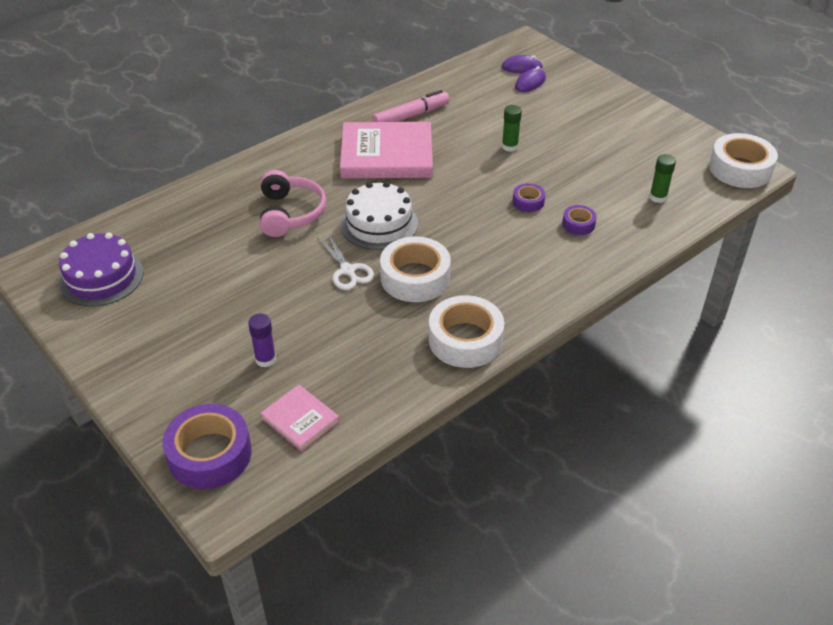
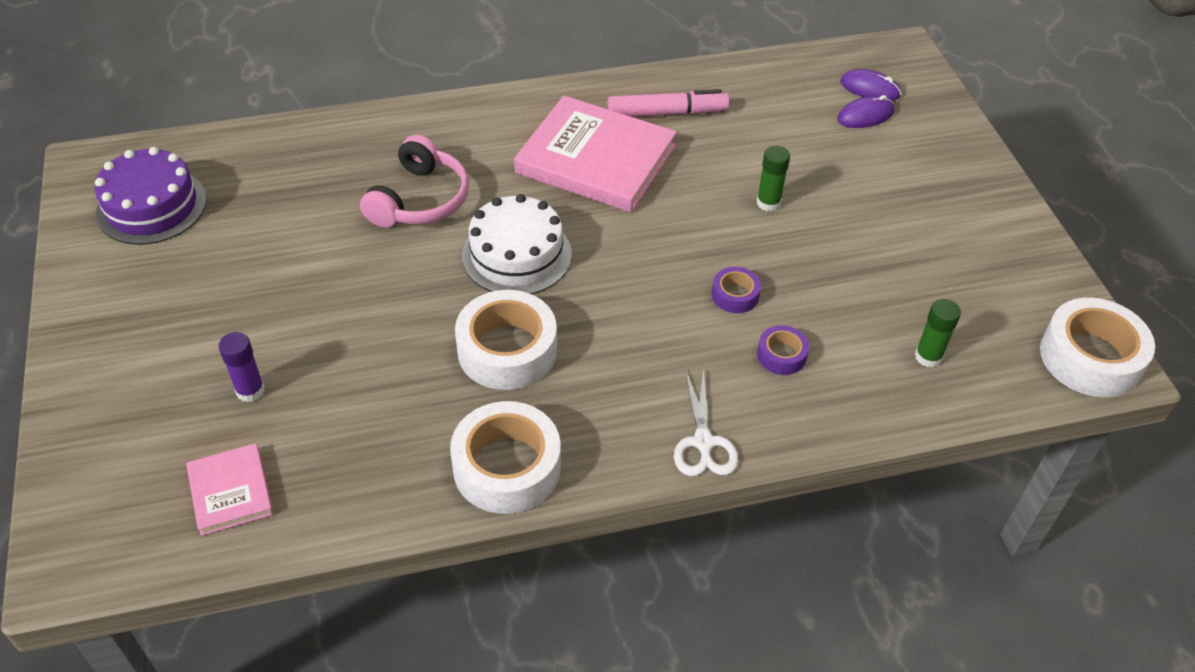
camera: 25 degrees right, 5 degrees up
(210, 454) = (100, 491): purple tape -> none
(347, 270) = (431, 307): white scissors -> white scissors (703, 442)

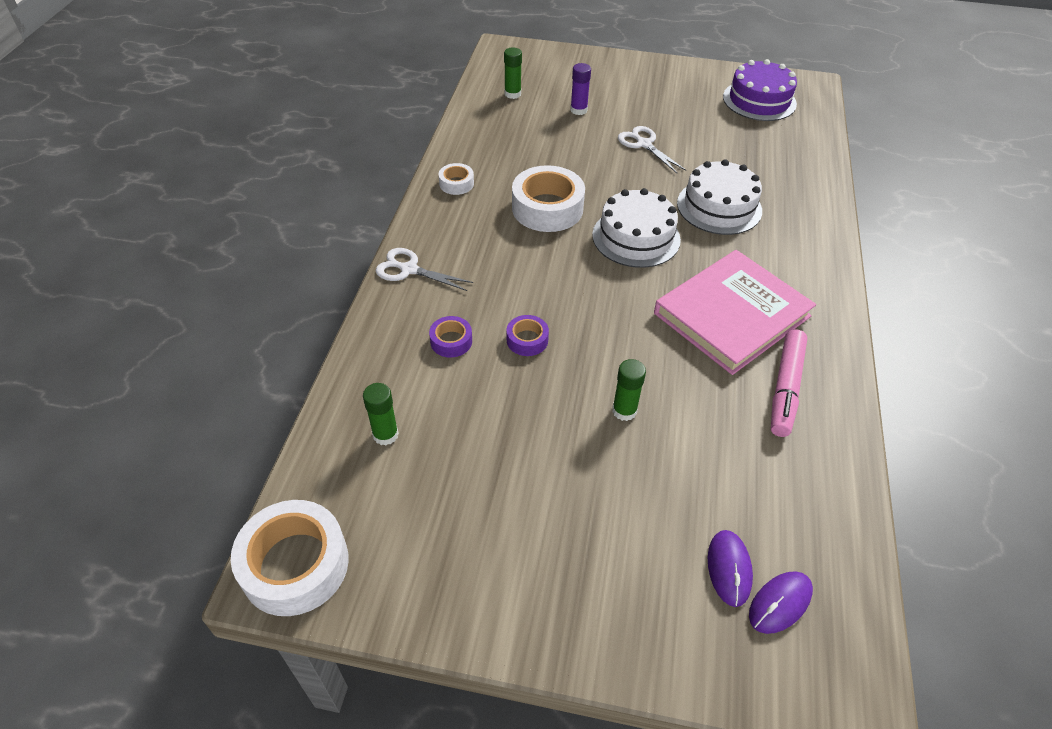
camera: 115 degrees right, 0 degrees up
(230, 491) = (512, 94): pink book -> green glue stick
(314, 295) = (644, 144): none -> white scissors
(420, 200) = (719, 207): pink headphones -> white cake
(507, 467) = (456, 183): white tape -> white tape, size x0.50

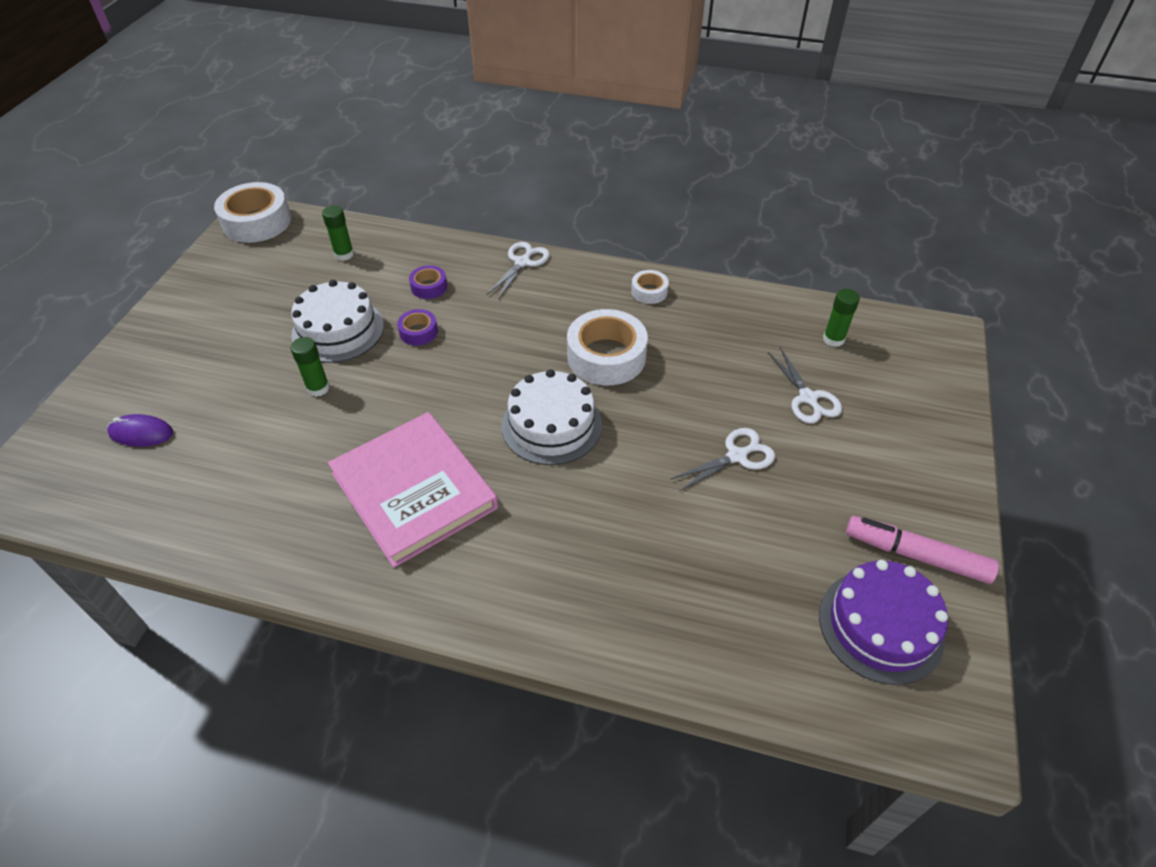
camera: 95 degrees right, 0 degrees up
(578, 110) = (808, 398): purple glue stick -> white scissors
(719, 207) = (603, 515): white cake -> white cake (338, 330)
(780, 603) = (97, 460): purple mouse -> none
(785, 388) = (301, 516): pink marker -> pink marker (916, 555)

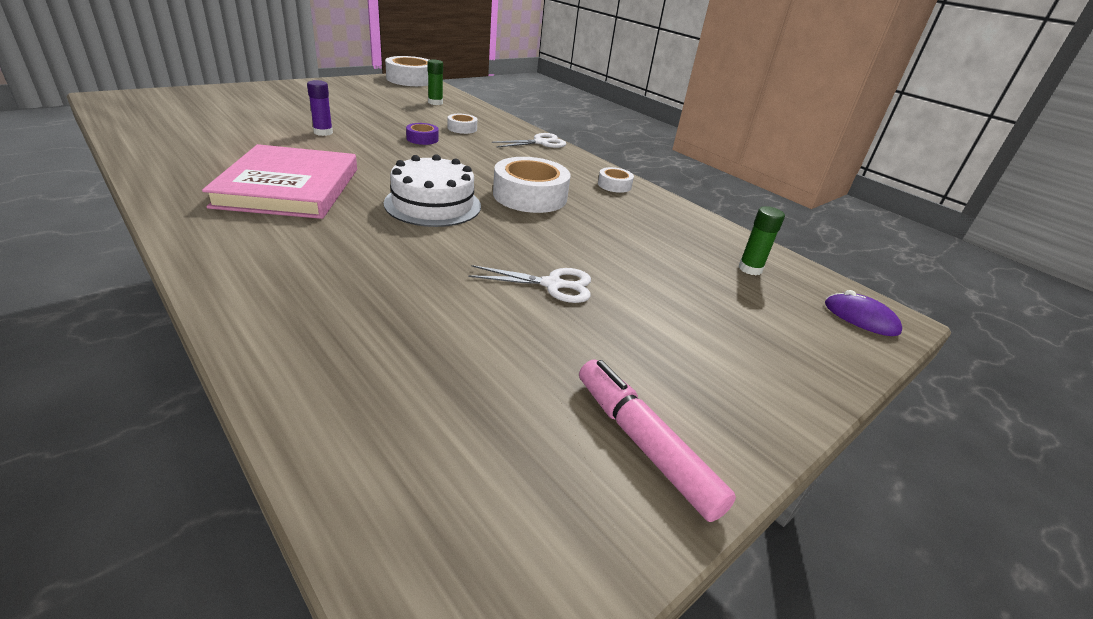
camera: 30 degrees right, 15 degrees down
(141, 433) = (206, 109): purple mouse -> purple mouse (861, 318)
(318, 388) = (323, 132): green glue stick -> purple glue stick
(338, 330) = (378, 121): white cake -> none
(429, 287) = (462, 128): purple tape -> white tape
(808, 398) = (674, 287): white scissors -> none
(880, 626) = (518, 473): purple cake -> none

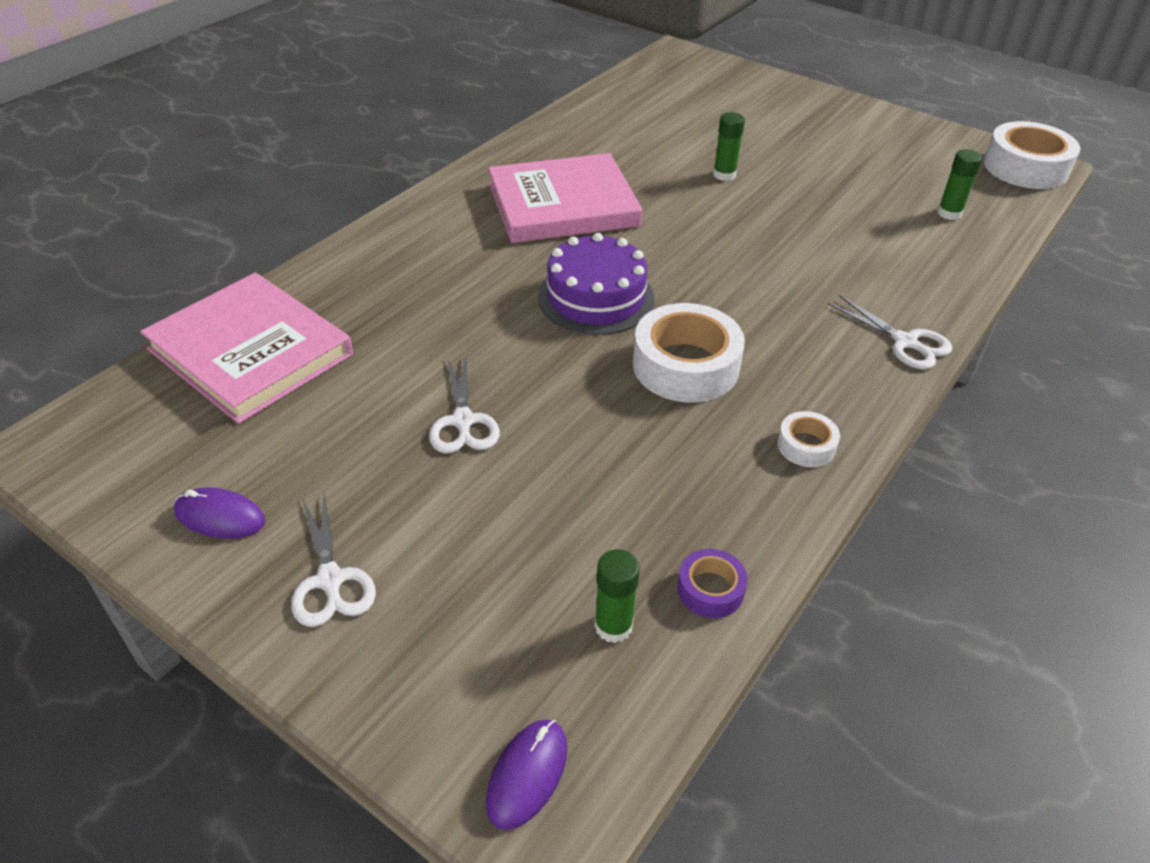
camera: 80 degrees right, 10 degrees up
(323, 132) = (724, 175): purple glue stick -> green glue stick
(374, 400) = (250, 352): none -> pink book
(422, 139) = (787, 240): purple tape -> purple tape (710, 589)
(433, 204) = (596, 297): white cake -> purple cake
(462, 128) = (869, 260): white tape -> none
(644, 444) = (220, 517): pink marker -> purple mouse
(722, 377) = (330, 580): none -> white scissors

